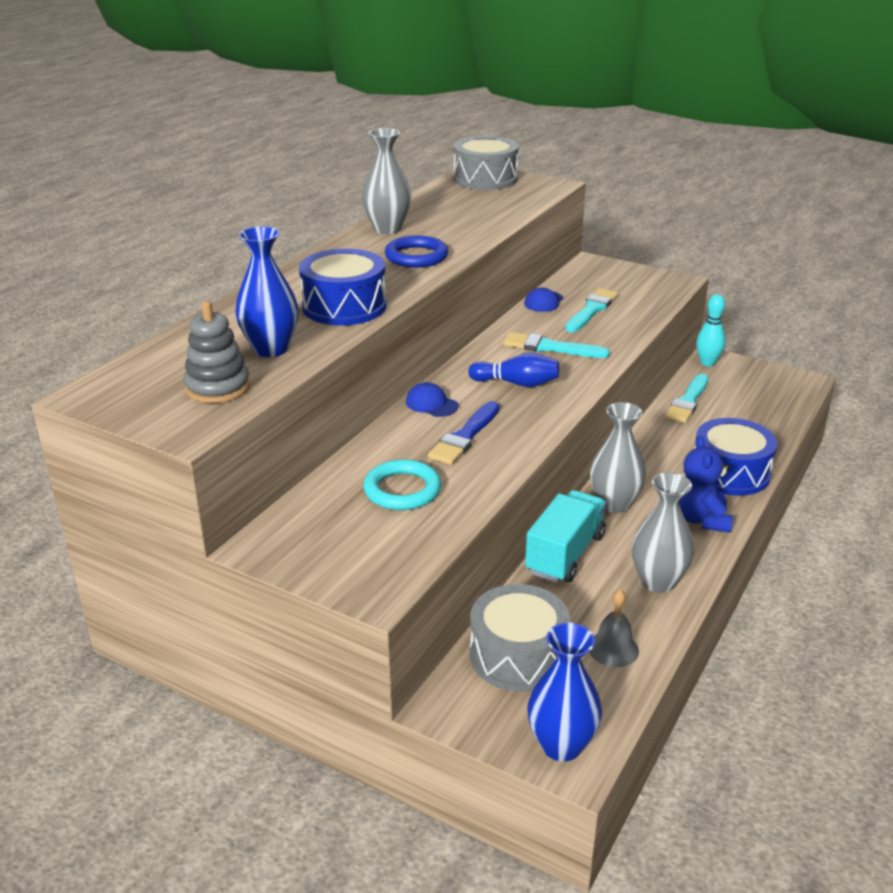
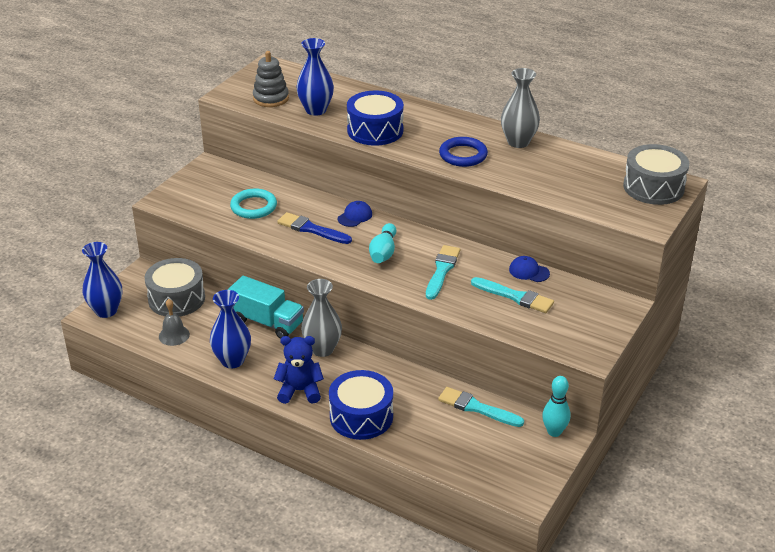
camera: 90 degrees right, 5 degrees up
(517, 383) = (383, 252): blue bowling pin -> turquoise bowling pin
(658, 582) = (232, 360): grey vase -> blue vase

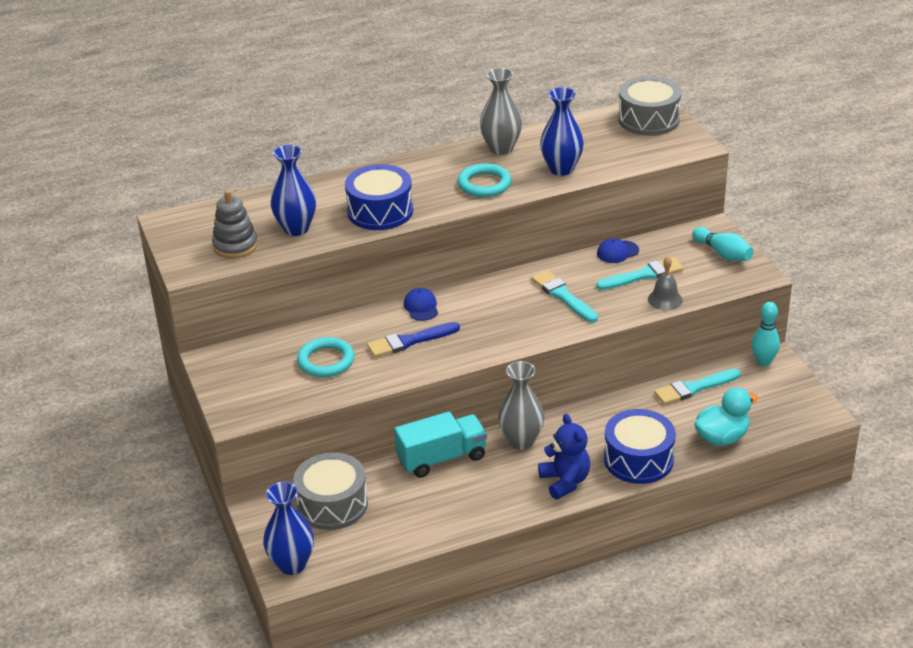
camera: 50 degrees left, 0 degrees up
(174, 335) = (390, 530): grey bell -> grey bell (665, 299)
(232, 360) = (474, 506): blue vase -> blue vase (561, 169)
(300, 391) = (565, 481): blue teddy bear -> blue teddy bear turned 120 degrees clockwise
(383, 252) = (498, 316): turquoise bowling pin -> turquoise bowling pin (723, 254)
(433, 450) = (722, 437): none -> turquoise duck
(463, 155) = (484, 184): blue ring -> turquoise ring

